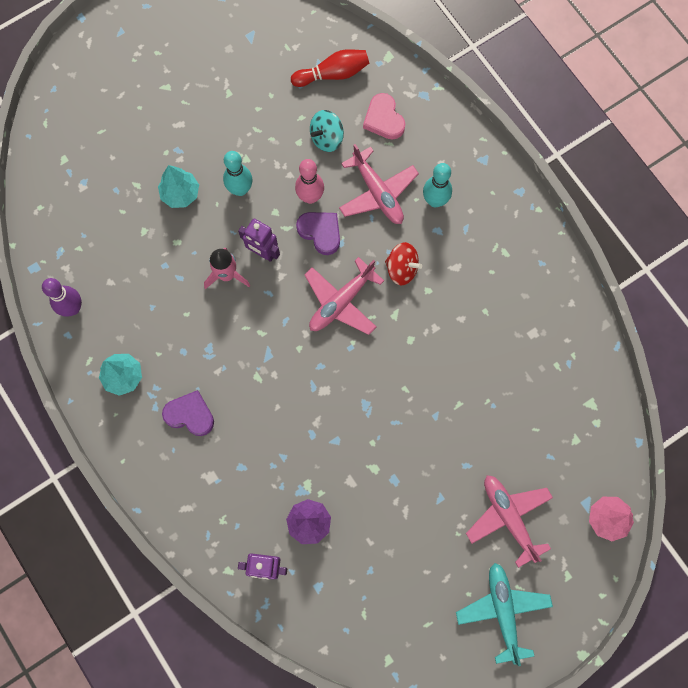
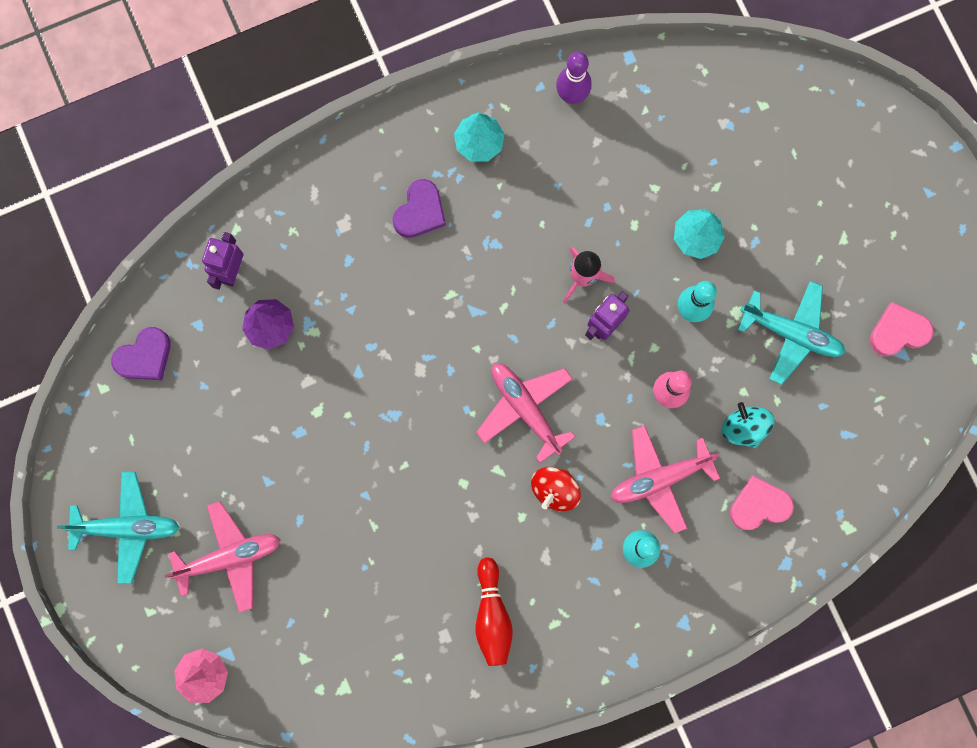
camera: 100 degrees right, 5 degrees up
(233, 40) = (898, 332): none -> pink heart
(247, 114) = (791, 333): none -> turquoise plane
(320, 232) = (618, 399): purple heart -> purple heart (145, 357)
(333, 74) = (832, 451): red bowling pin -> red bowling pin (492, 615)

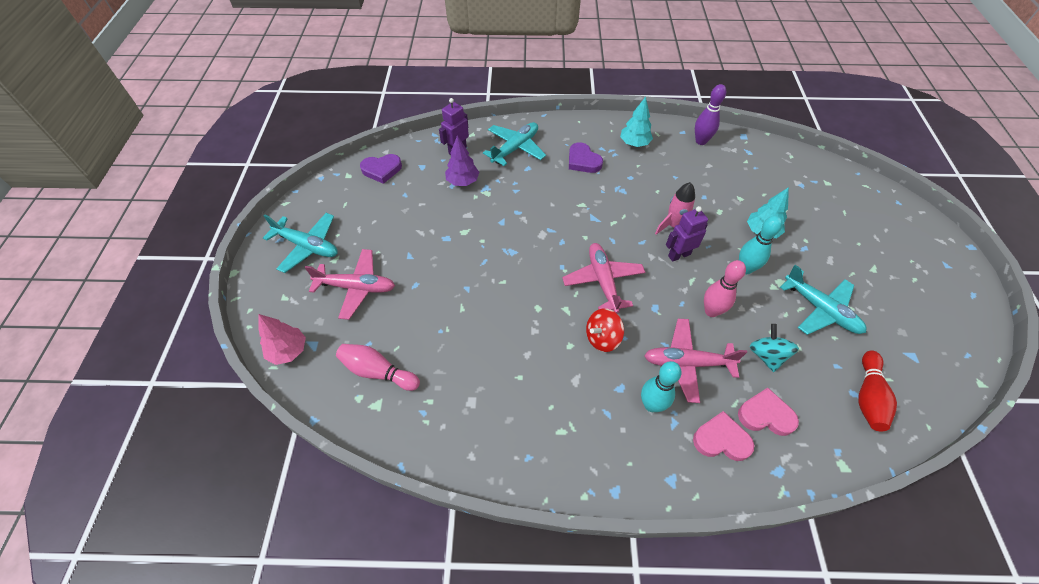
camera: 25 degrees right, 25 degrees down
(313, 229) = (515, 148): none -> turquoise plane
(322, 650) = (378, 371): none -> pink bowling pin
(420, 212) = (583, 161): purple heart -> purple heart turned 90 degrees clockwise
(492, 615) = (515, 403): red bowling pin -> red bowling pin (868, 397)
(898, 332) = (911, 340): pink heart -> pink heart (721, 439)

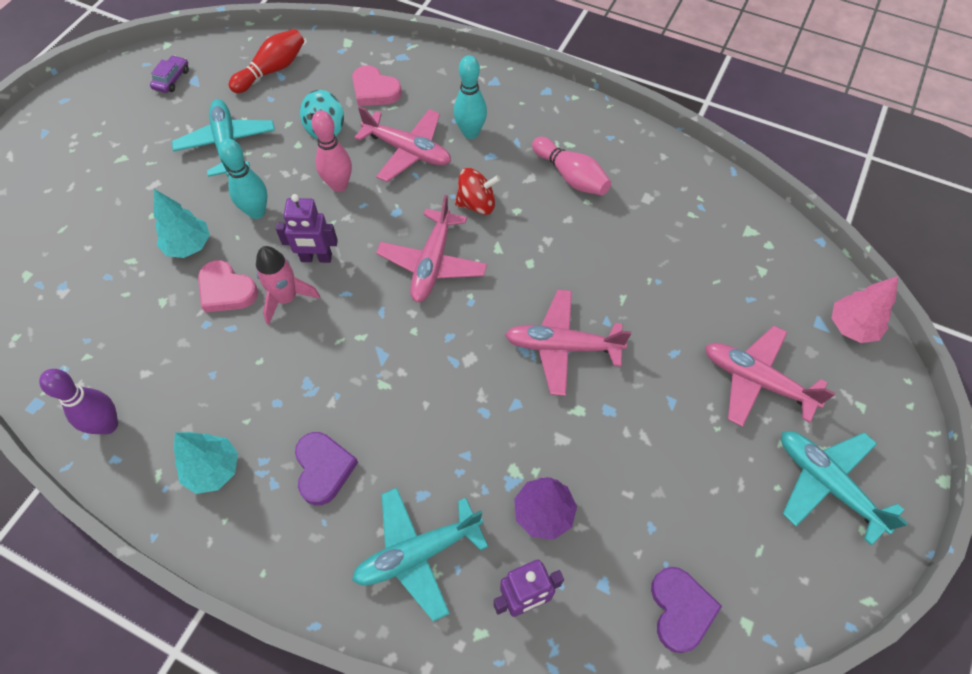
camera: 155 degrees left, 5 degrees up
(378, 371) = (743, 263): pink bowling pin -> pink bowling pin (571, 176)
(382, 170) = (680, 610): purple heart -> purple heart turned 75 degrees clockwise
(489, 261) = (562, 346): none -> pink plane
(721, 439) = (429, 89): pink heart -> pink heart (226, 290)
(929, 349) = (172, 79): none -> purple car

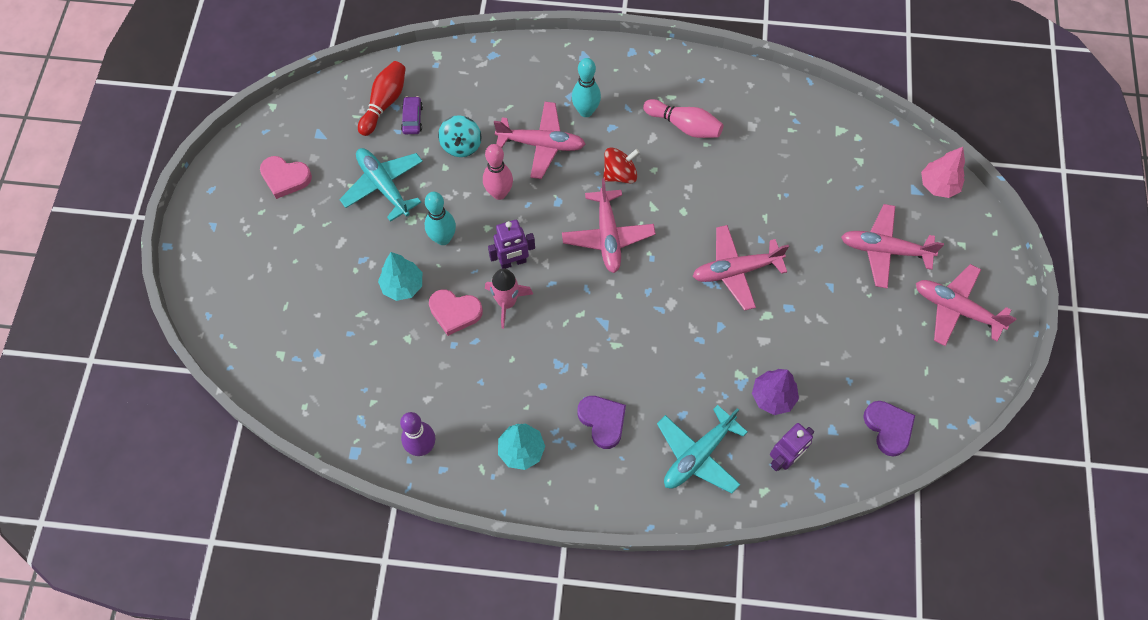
camera: 20 degrees left, 5 degrees up
(172, 79) = (298, 139): purple car -> purple car (412, 119)
(374, 90) = (485, 95): pink heart -> pink heart (285, 178)
(827, 484) = (956, 309): turquoise plane -> pink plane

